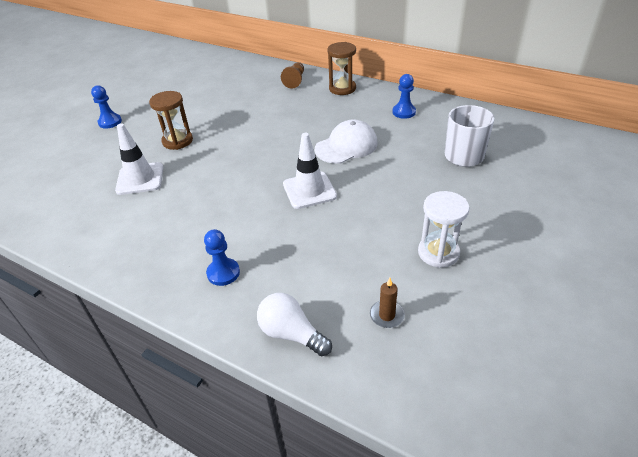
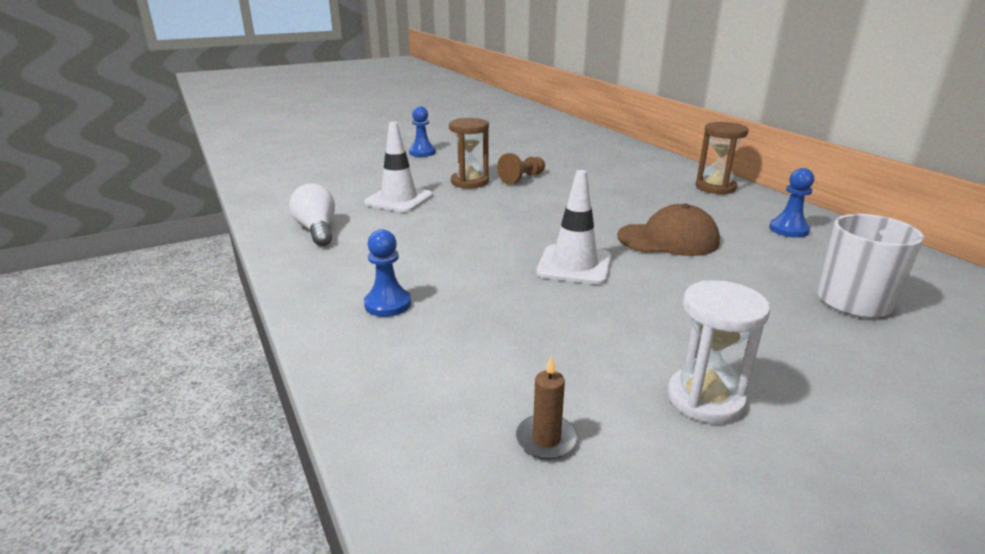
camera: 30 degrees right, 15 degrees down
(291, 334) = (395, 398): white light bulb -> white light bulb (317, 230)
(295, 81) = (658, 167): brown pawn -> brown pawn (522, 178)
(346, 146) = (668, 239): white cap -> brown cap

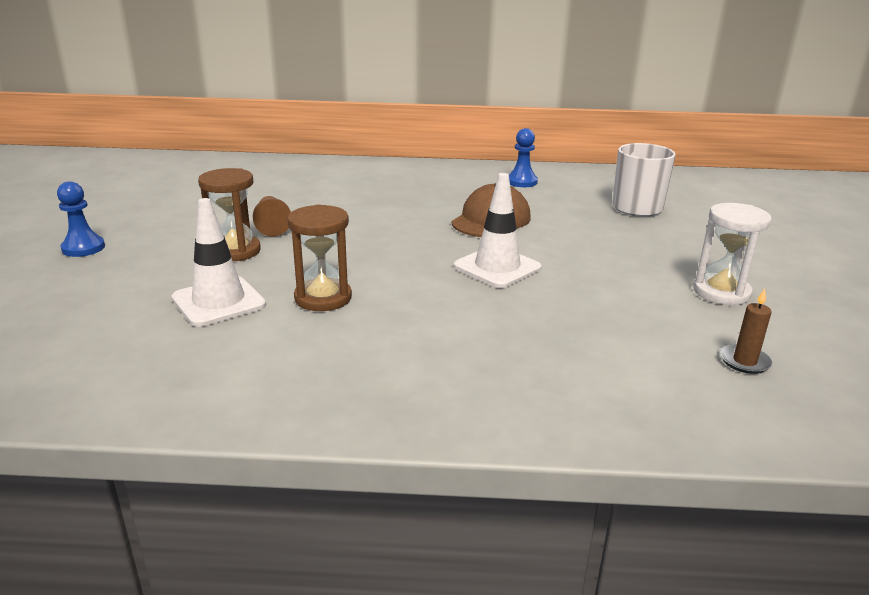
camera: 60 degrees left, 0 degrees up
(317, 230) = (233, 377): white light bulb -> none
(388, 304) = (485, 375): blue pawn -> none
(715, 187) = (418, 171): brown hourglass -> brown hourglass (323, 298)

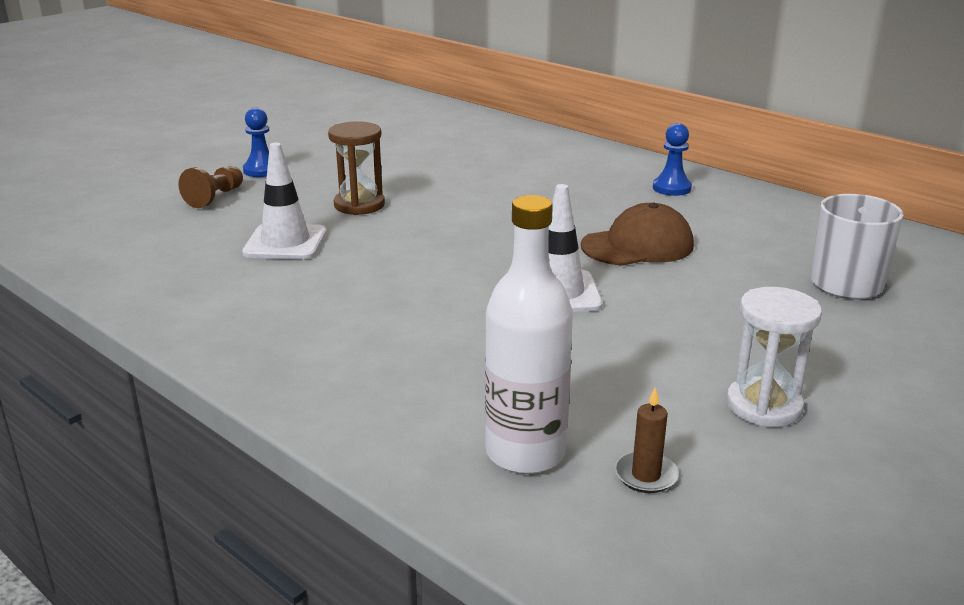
camera: 40 degrees right, 0 degrees up
(272, 226) = (422, 191): brown pawn -> brown pawn (215, 197)
(323, 298) = (362, 266): brown hourglass -> none
(521, 182) = (751, 215): blue pawn -> blue pawn (671, 188)
(665, 381) = (525, 453): none -> white bottle

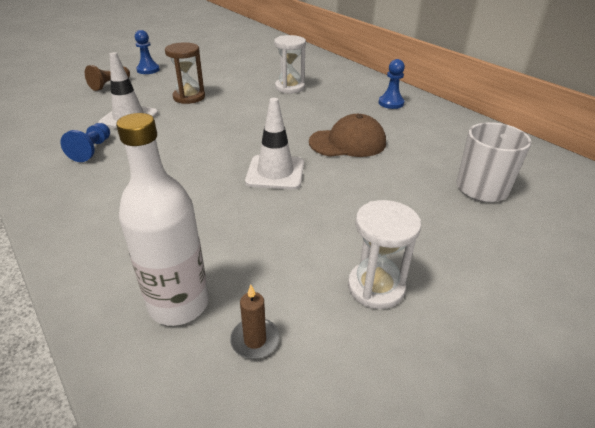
camera: 10 degrees right, 10 degrees up
(261, 291) = (92, 150): none -> blue pawn
(508, 178) = (289, 87): none -> white hourglass

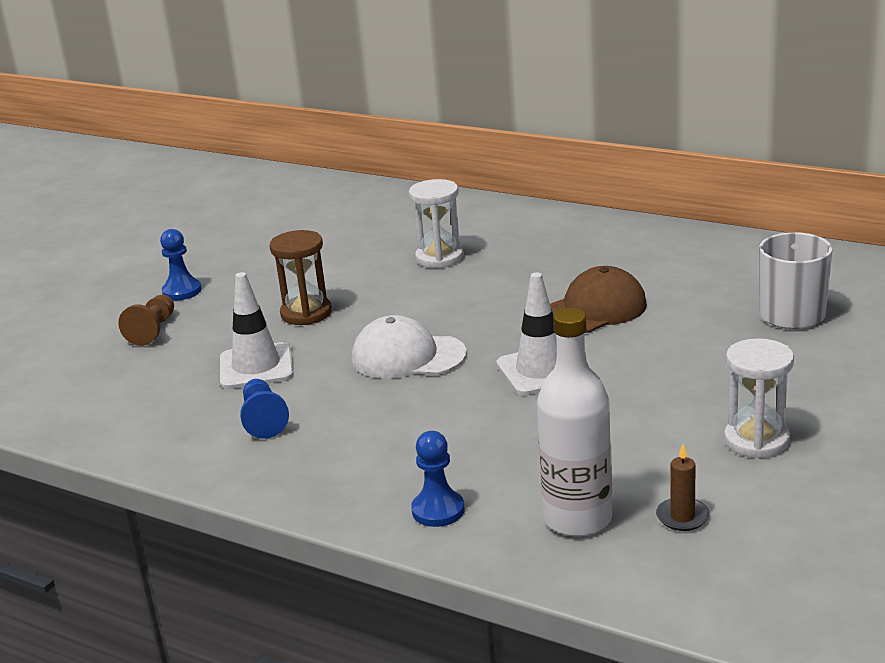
camera: 20 degrees left, 10 degrees down
(210, 137) = (408, 356): none -> white cap
(391, 103) = (602, 241): blue pawn -> blue pawn (438, 510)

